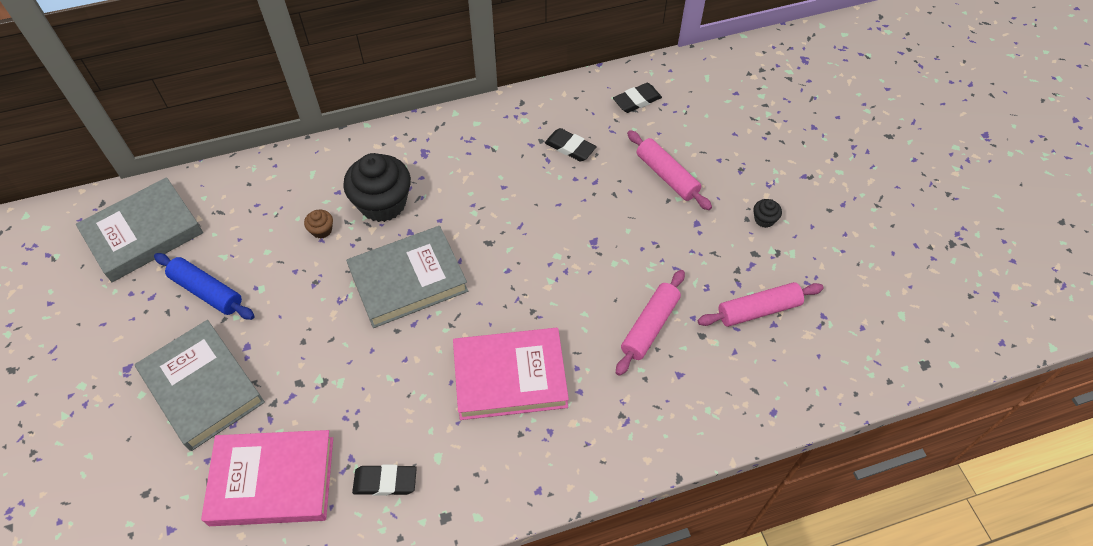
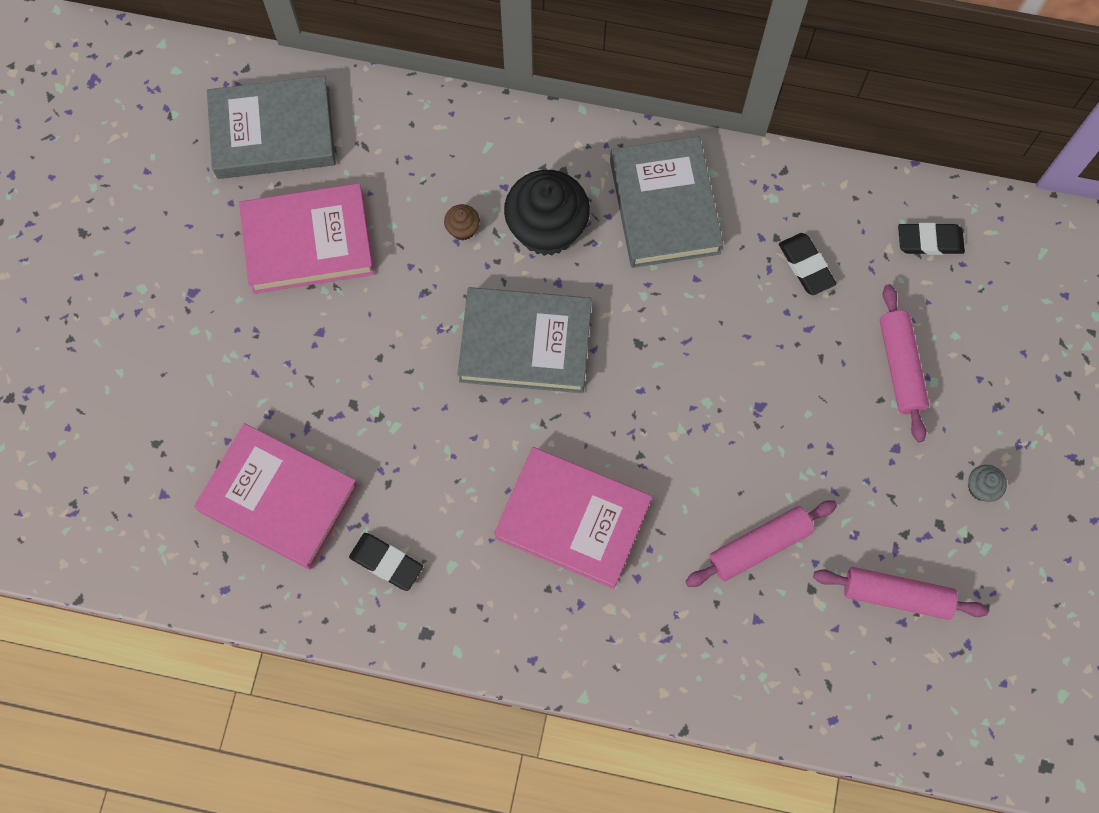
camera: 30 degrees right, 15 degrees up
(203, 387) = (257, 356): grey book -> grey book (664, 206)
(207, 291) = (308, 242): blue rolling pin -> pink book
(764, 219) = (981, 487): black cupcake -> grey cupcake

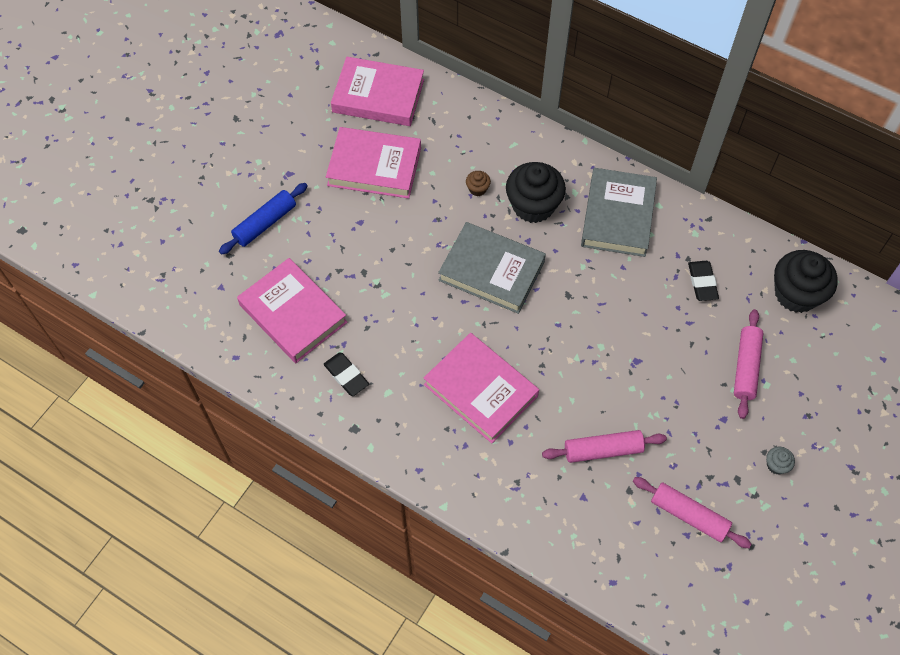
camera: 20 degrees right, 10 degrees down
(188, 379) = (265, 223): none -> blue rolling pin
(273, 132) = (378, 96): grey book -> pink book
(929, 241) = (796, 294): black eraser -> black cupcake

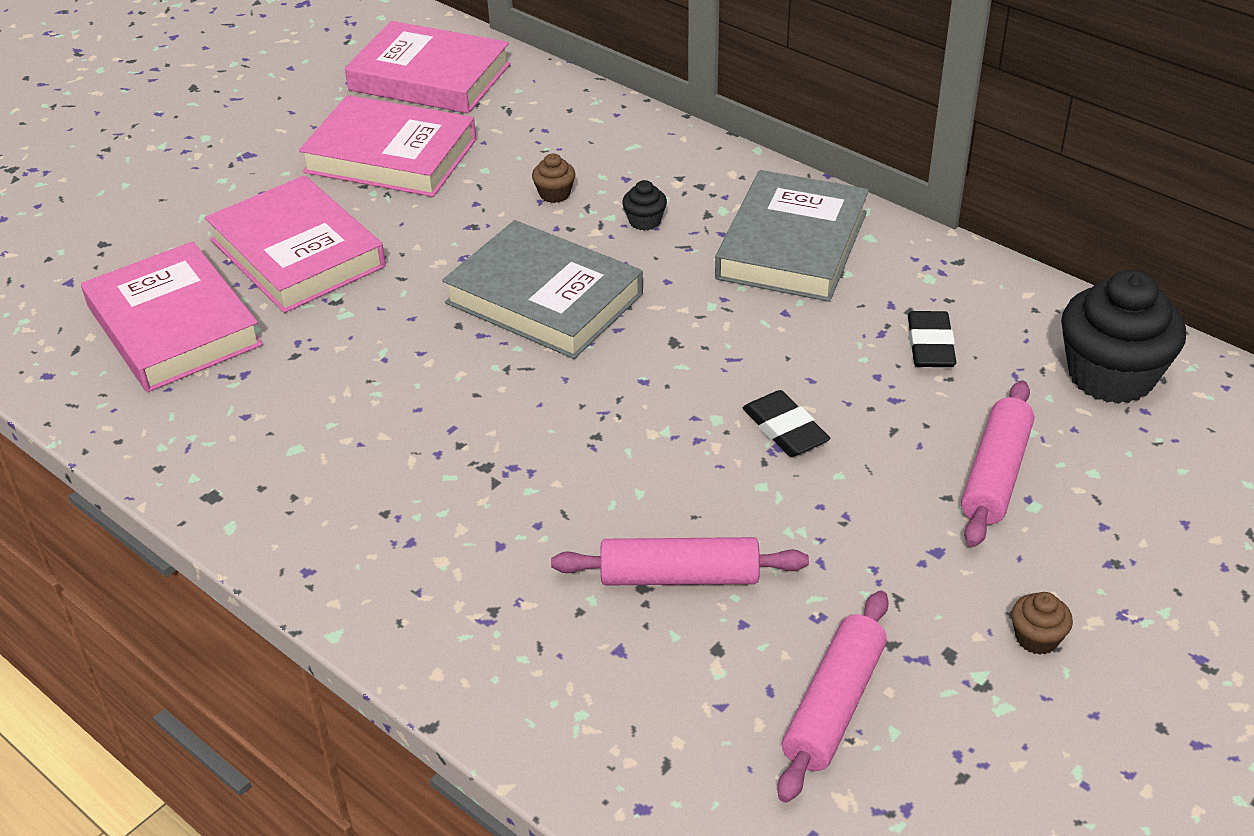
camera: 10 degrees right, 20 degrees down
(265, 223) = (181, 209): blue rolling pin -> none
(346, 375) = (230, 418): black eraser -> black eraser (785, 429)
(480, 390) = (468, 462): pink book -> pink book (297, 253)
(533, 205) = (645, 221): black cupcake -> black cupcake, size x0.43
(688, 515) = (833, 705): pink rolling pin -> pink rolling pin turned 75 degrees clockwise
(776, 465) = (1036, 638): grey cupcake -> brown cupcake

